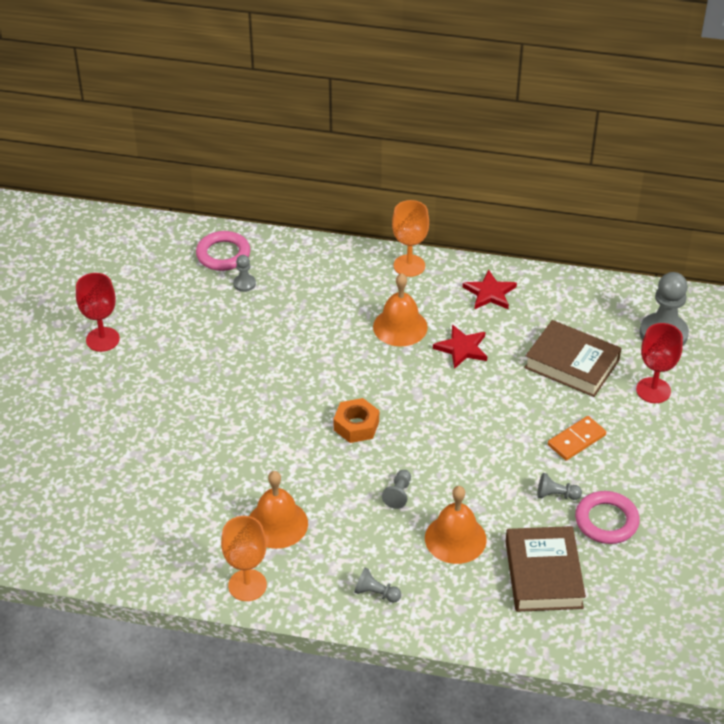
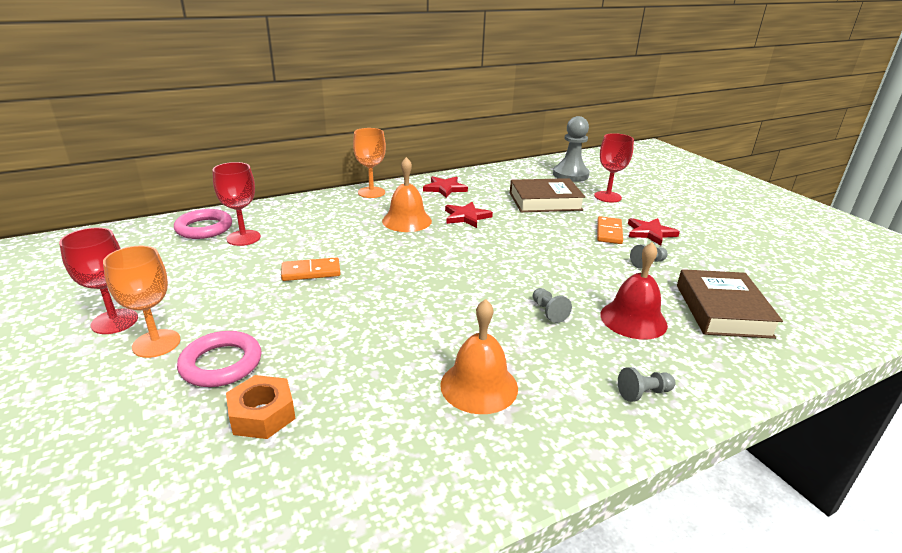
camera: 40 degrees left, 15 degrees down
(244, 284) = (243, 238): grey pawn -> red goblet
(247, 585) = (523, 462): orange goblet -> orange goblet (156, 343)
(263, 354) = (311, 272): none -> orange domino
(356, 426) = (452, 284): orange nut -> orange nut (262, 415)
(455, 538) = (633, 319): orange bell -> red bell
(543, 574) = (722, 310): brown book -> brown book turned 45 degrees clockwise
(606, 521) = (698, 263): pink ring -> pink ring (221, 363)
(618, 462) = (650, 233): none -> red star

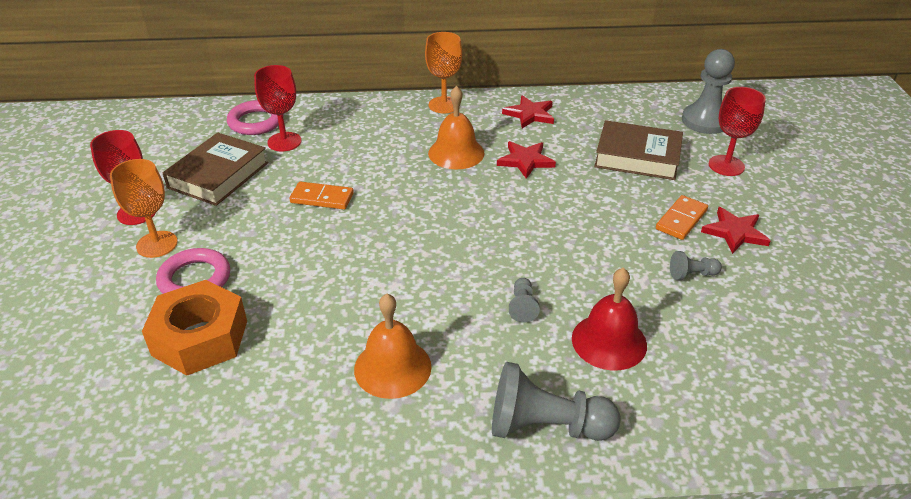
camera: 25 degrees right, 10 degrees up
(262, 415) = (200, 338): orange nut -> orange nut, size x1.60
(643, 393) = (546, 426): grey pawn -> grey pawn, size x2.07
(722, 310) = (728, 360): brown book -> brown book (218, 175)

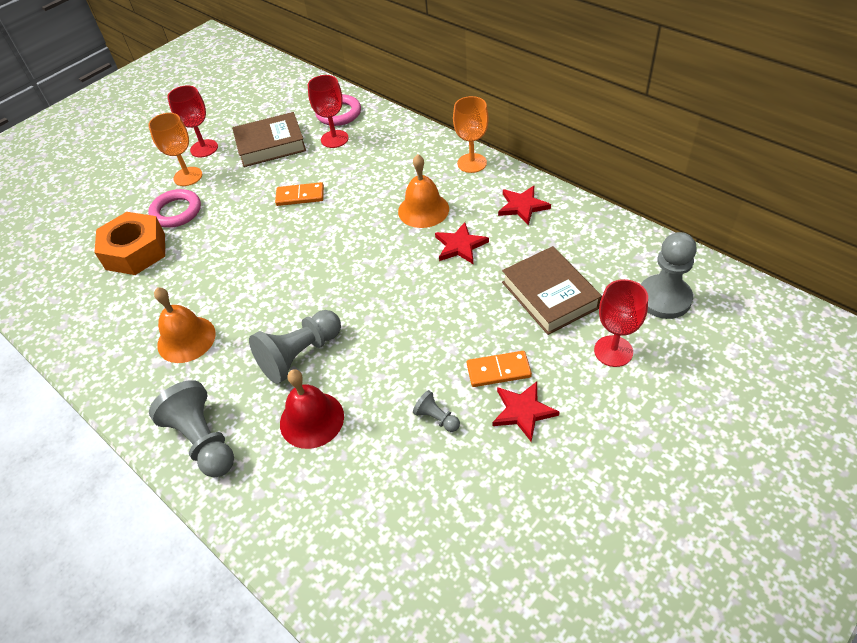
camera: 50 degrees right, 10 degrees up
(322, 198) = (300, 196): orange domino -> orange domino turned 60 degrees counterclockwise
(522, 306) = (300, 355): grey pawn -> grey pawn, size x2.07

